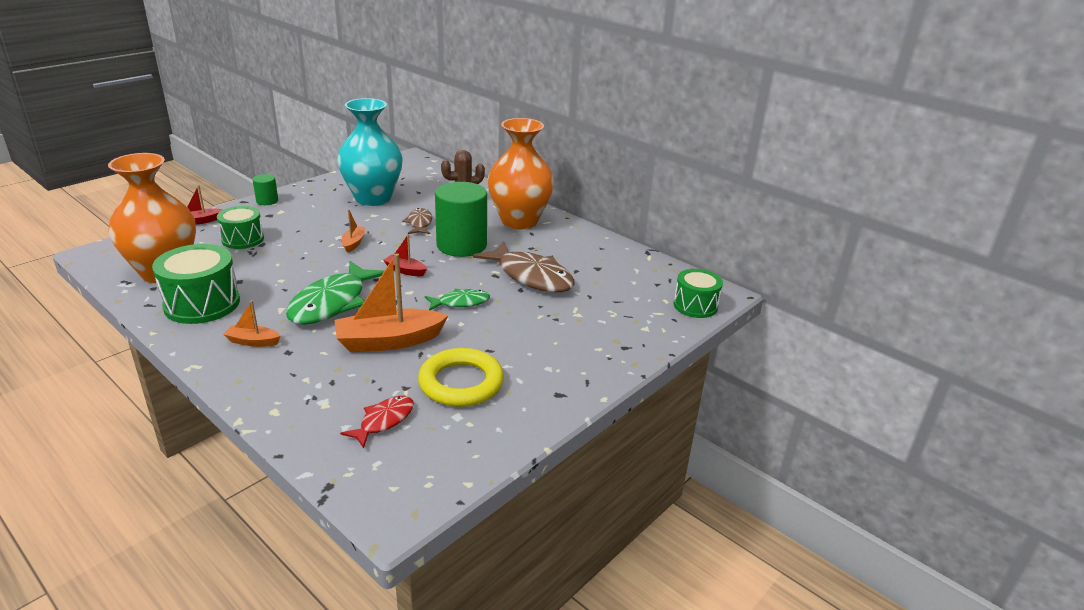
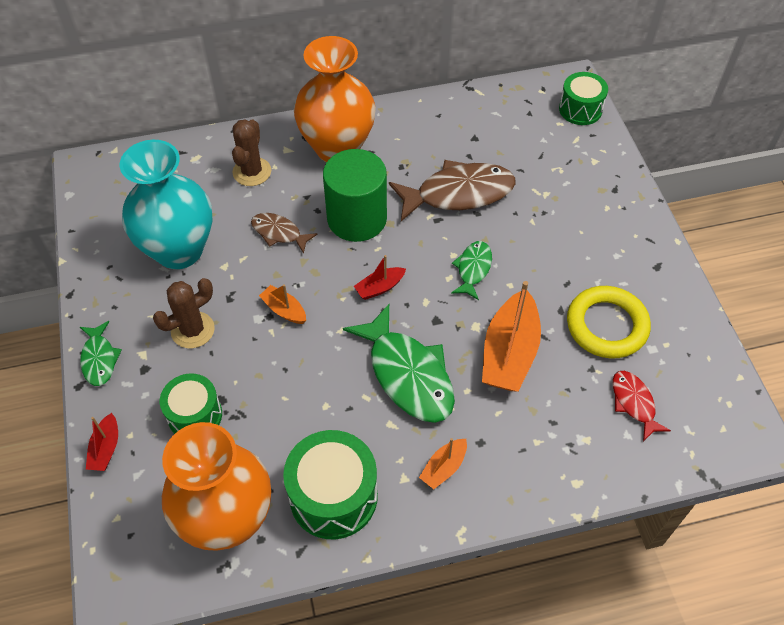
camera: 55 degrees left, 25 degrees up
(267, 201) = (99, 359): green cylinder -> green fish
(311, 220) = (192, 330): none -> brown cactus

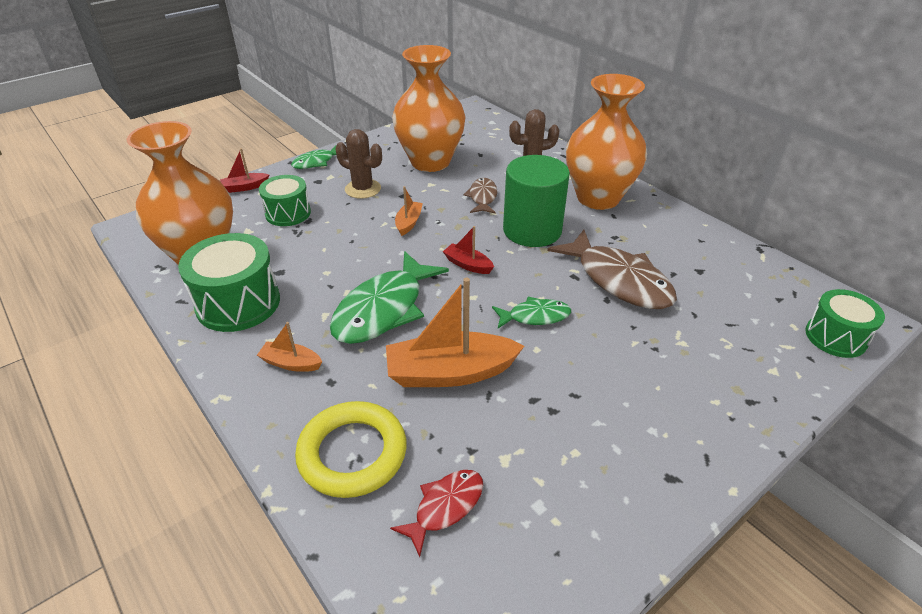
camera: 65 degrees right, 15 degrees down
(179, 250) = (430, 162): turquoise vase -> orange vase
(606, 325) = (541, 448): yellow ring -> yellow ring (352, 453)

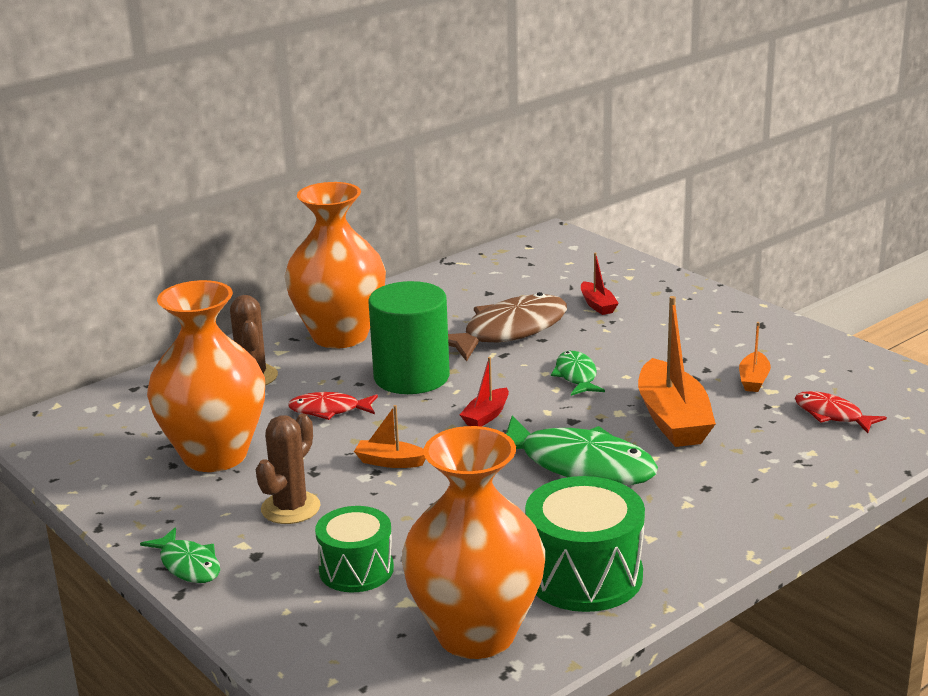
camera: 90 degrees left, 15 degrees down
(245, 187) = (264, 631): red boat -> red boat (597, 305)
(291, 363) = (685, 516): orange boat -> orange boat (753, 380)
(352, 453) = (795, 464): yellow ring -> none
(482, 197) = (329, 410): brown fish -> red fish
(835, 337) = (581, 249): green drum -> none

